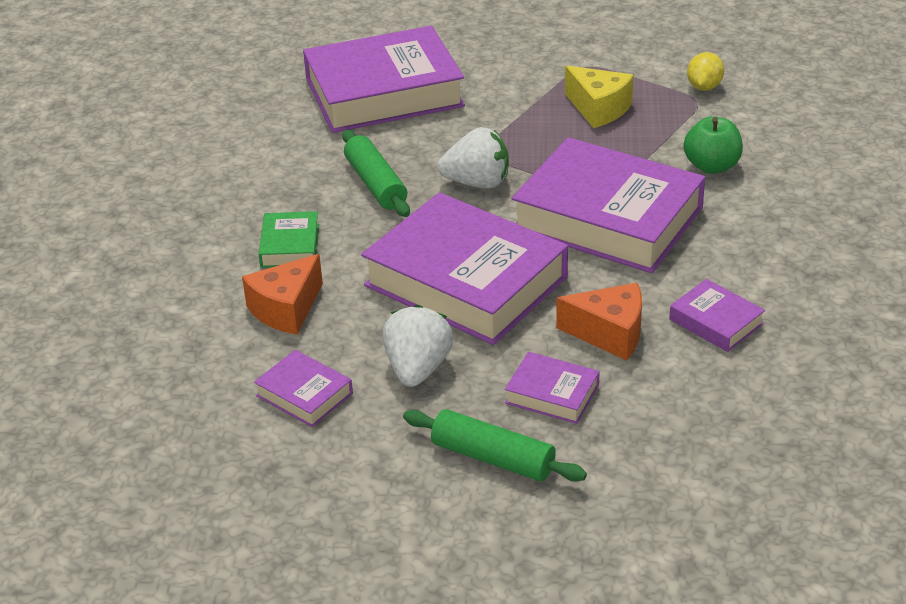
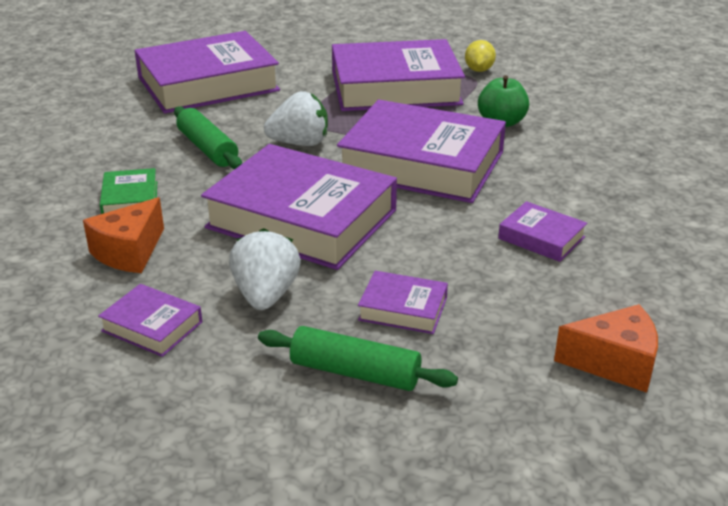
camera: 10 degrees left, 5 degrees down
(599, 109) = (395, 88): yellow cheese -> purple book
(609, 333) = (446, 253): orange cheese -> orange cheese (614, 363)

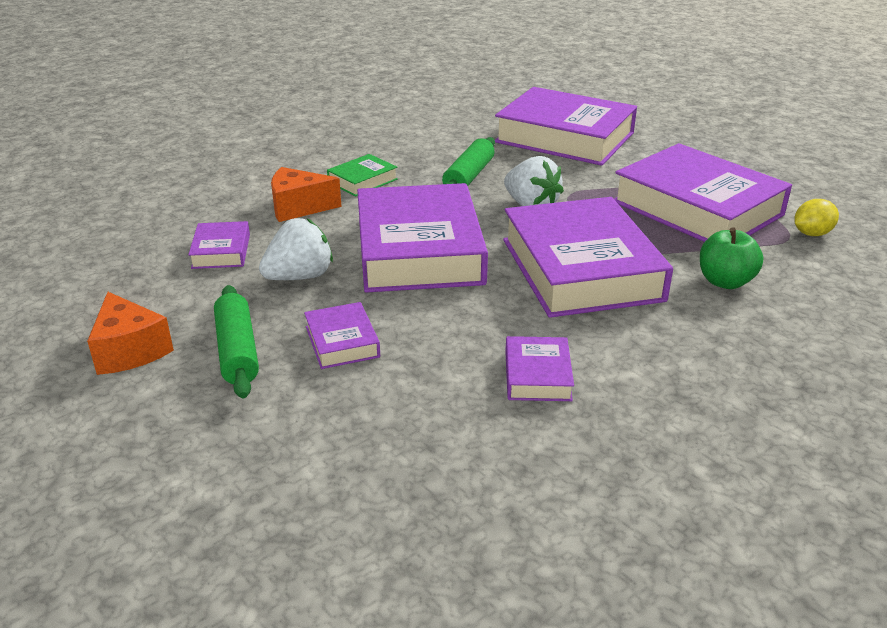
camera: 55 degrees right, 0 degrees up
(614, 363) = (370, 487): orange cheese -> orange cheese (130, 350)

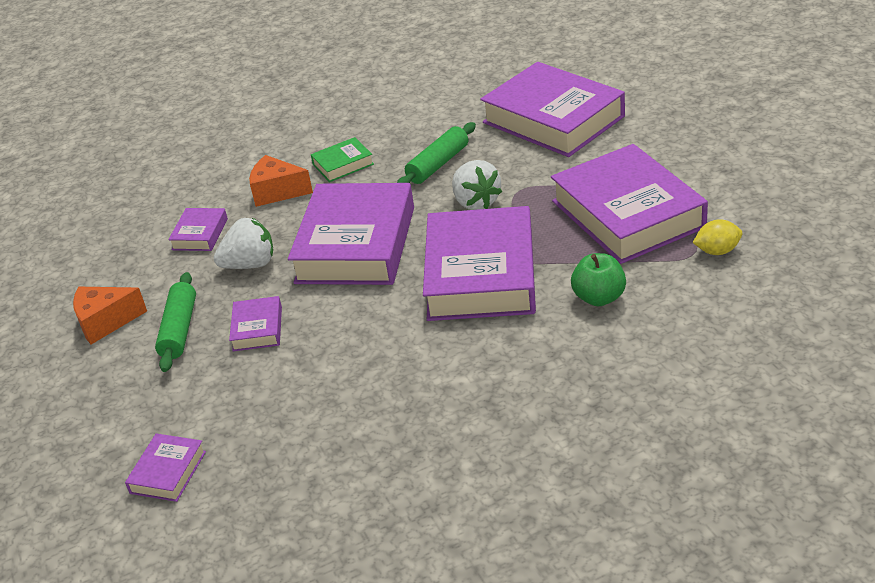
camera: 20 degrees right, 5 degrees up
(130, 350) = (105, 322): orange cheese -> orange cheese turned 90 degrees clockwise
(537, 375) = (389, 373): purple book -> purple book (168, 472)

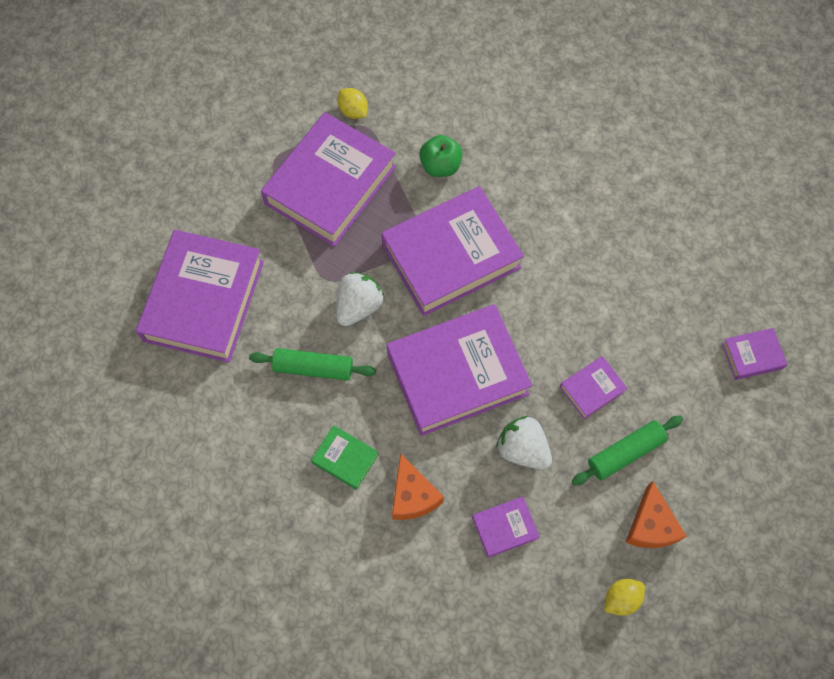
camera: 125 degrees left, 30 degrees up
(76, 283) = (621, 598): none -> yellow lemon
(105, 322) = (650, 526): orange cheese -> orange cheese turned 45 degrees clockwise

